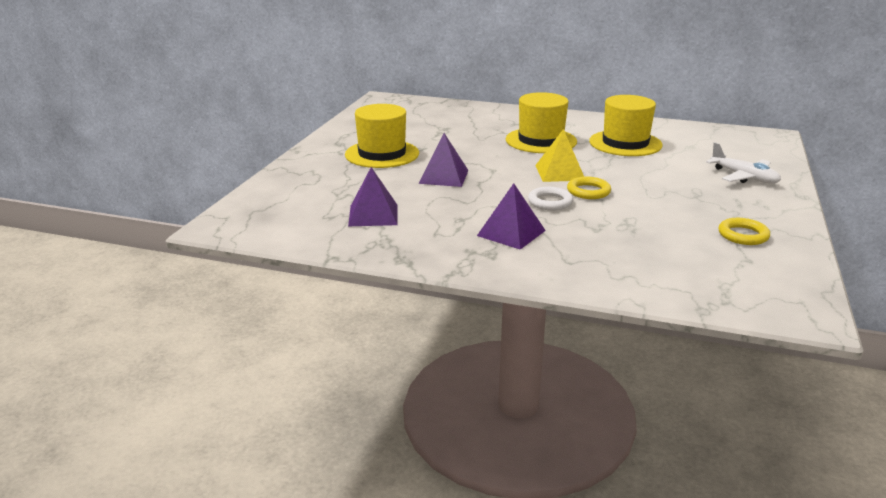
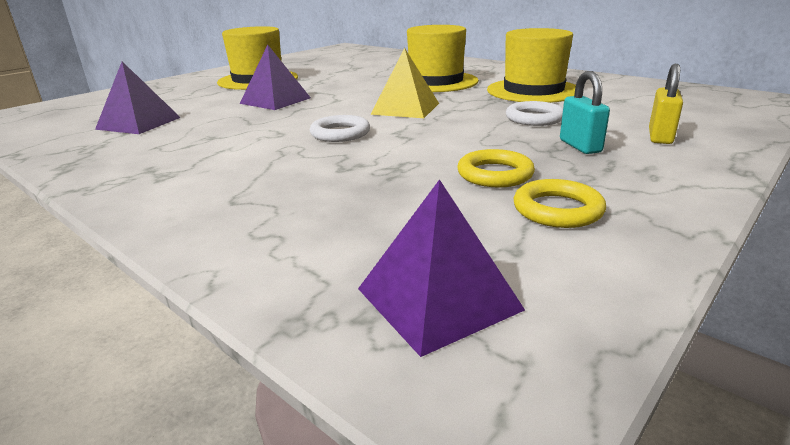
camera: 25 degrees right, 0 degrees up
(511, 233) = (233, 157): purple pyramid -> purple pyramid (438, 298)
(588, 191) = (407, 129): yellow ring -> yellow ring (495, 174)
(657, 171) = (534, 118): none -> white ring
(709, 191) = (580, 146): none -> turquoise padlock
(744, 177) = (660, 137): white plane -> yellow padlock

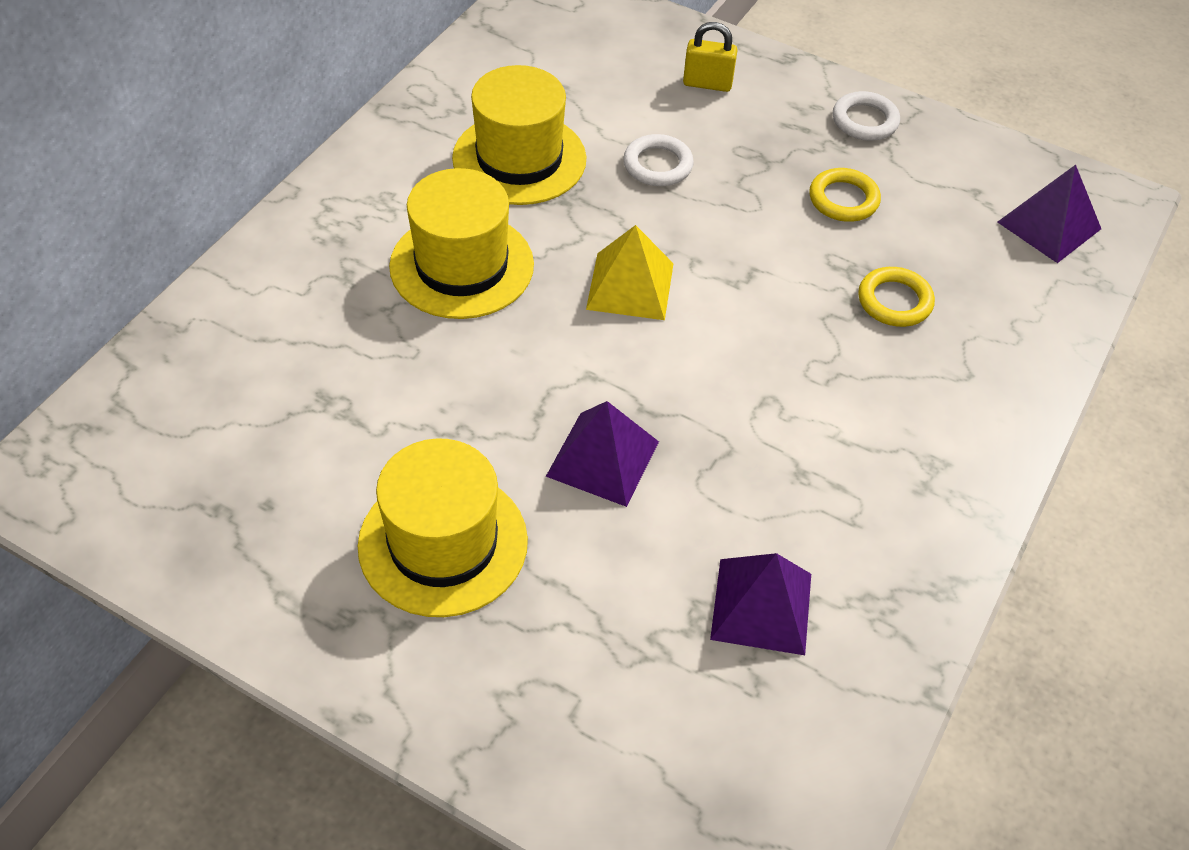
camera: 105 degrees left, 25 degrees up
(340, 133) = (754, 336): white ring -> white ring (864, 121)
(557, 210) = (904, 166): yellow ring -> yellow ring (894, 301)
(580, 146) = (750, 139): turquoise padlock -> none

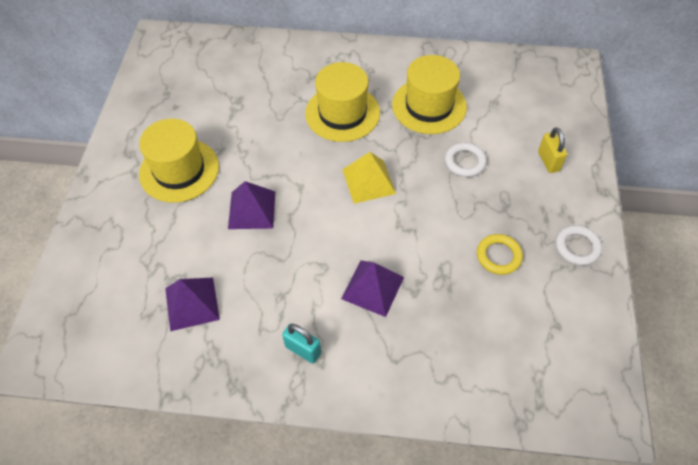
camera: 70 degrees right, 5 degrees up
(894, 301) = (431, 305): yellow ring -> none
(911, 477) = (303, 350): none -> turquoise padlock
(1049, 225) = (555, 377): purple pyramid -> purple pyramid (372, 287)

